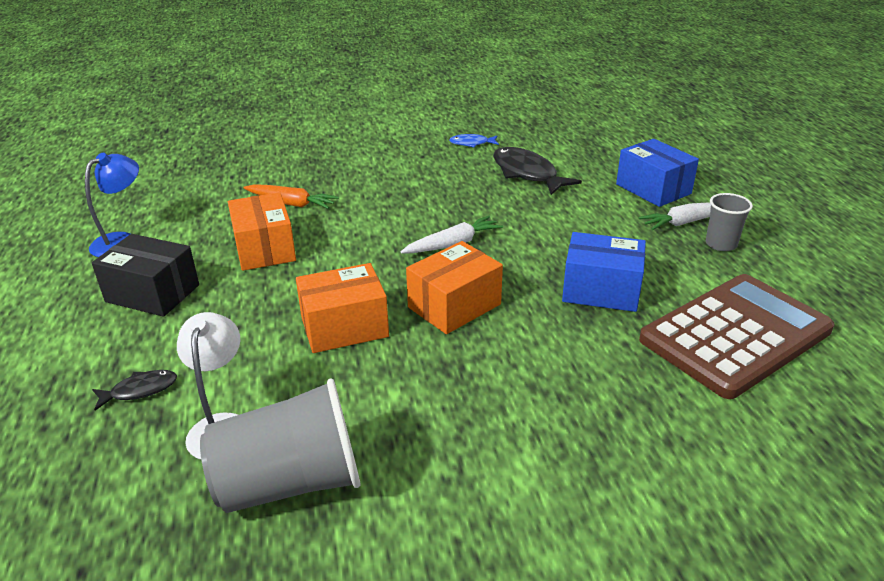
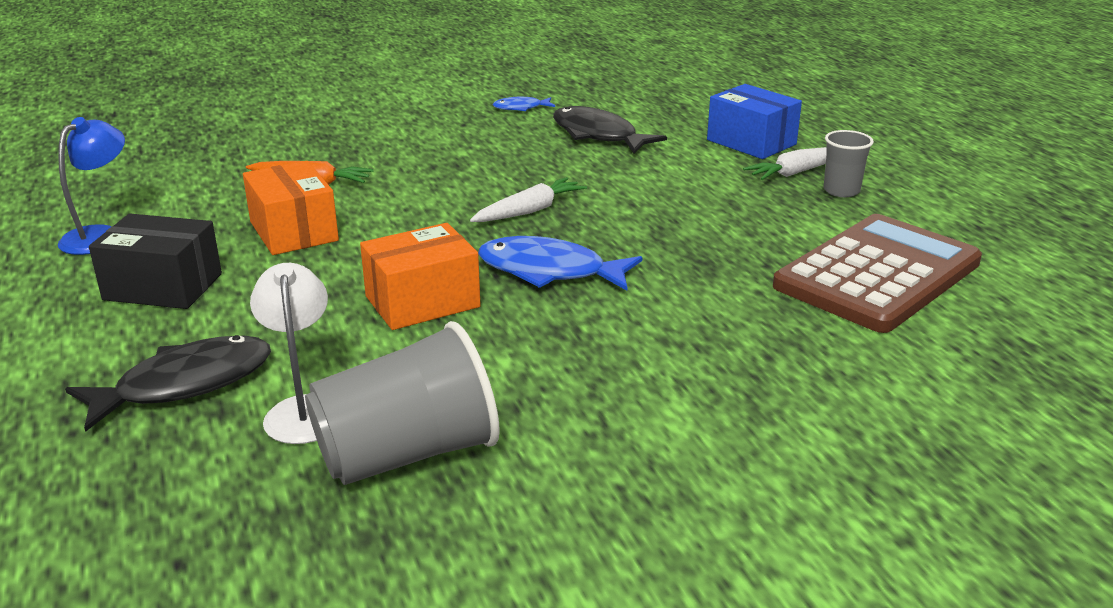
camera: 10 degrees left, 5 degrees down
(140, 390) = (185, 385): black fish -> black fish, size x1.92
(454, 306) = (550, 271): orange box -> blue fish
(601, 290) = (717, 244): blue box -> none

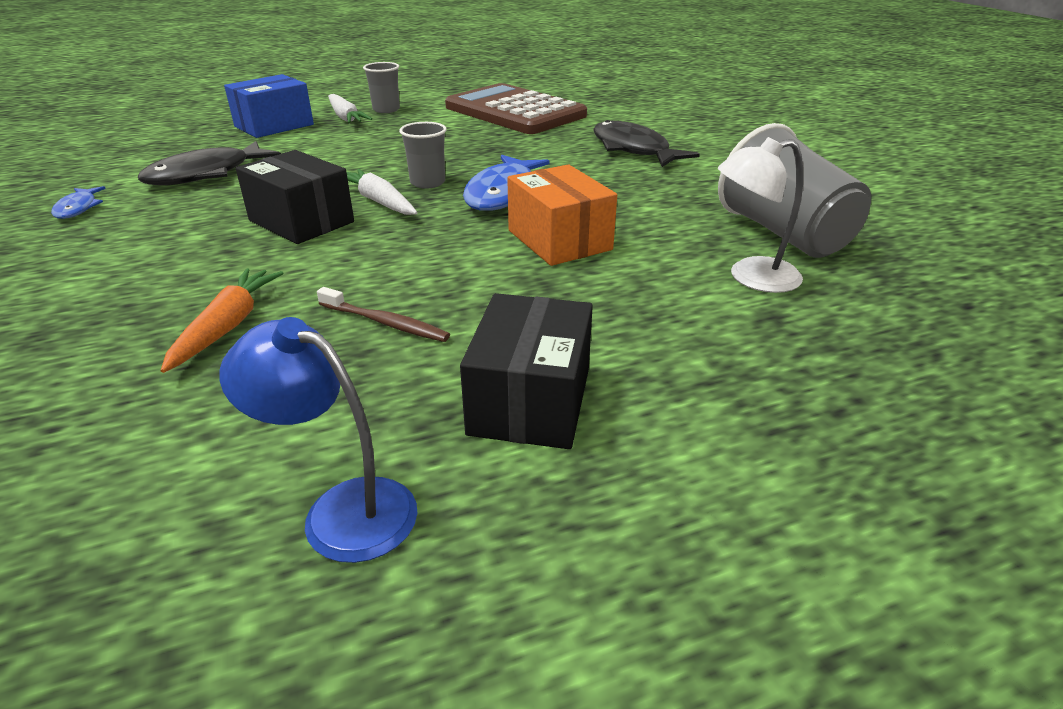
camera: 90 degrees left, 5 degrees up
(185, 385) = (742, 343): black fish -> black fish (633, 149)
(293, 231) = (385, 322): orange box -> brown toothbrush
(486, 184) = (301, 221): none -> black box
(581, 230) = (427, 183): none -> grey cup

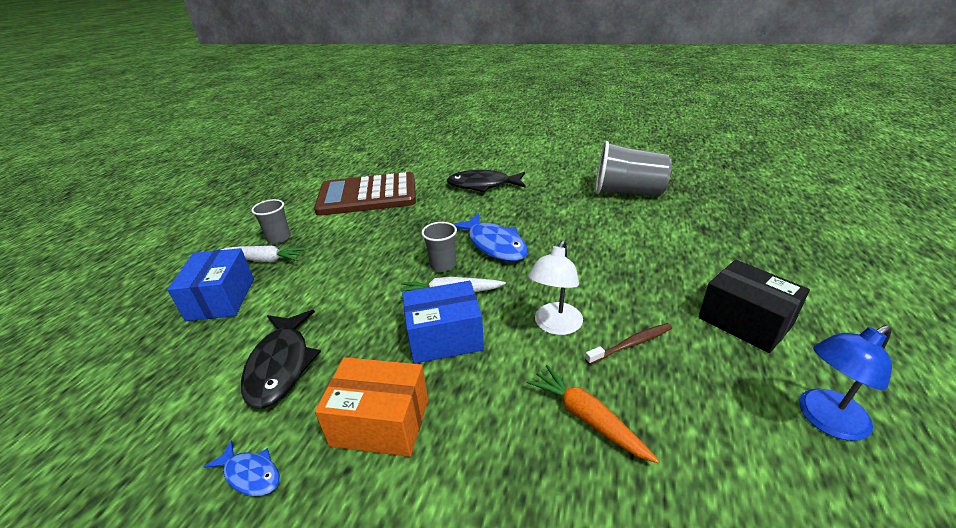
camera: 50 degrees left, 0 degrees up
(301, 221) = (445, 337): black box -> blue box
(559, 240) = (576, 250): orange box -> orange box (380, 422)
(751, 277) = (663, 217): white lamp -> white lamp (555, 326)

